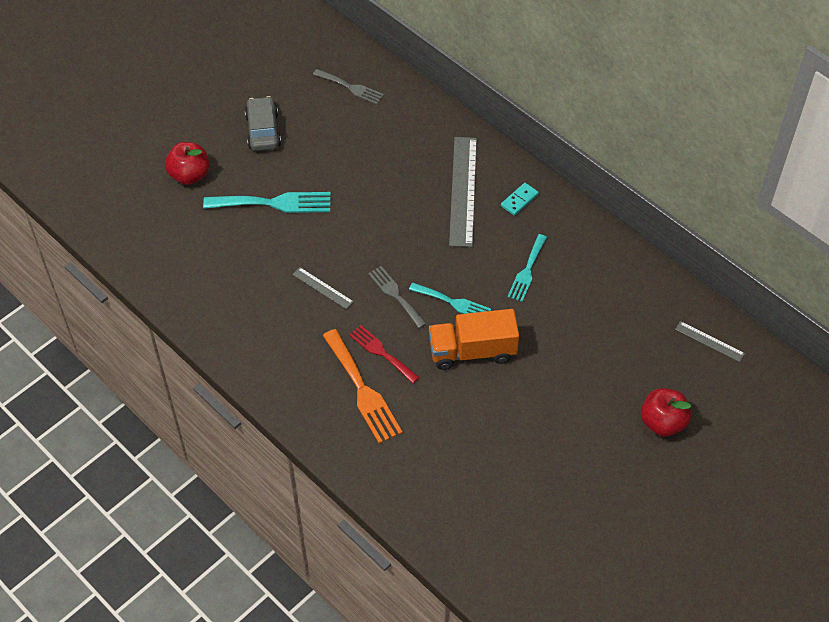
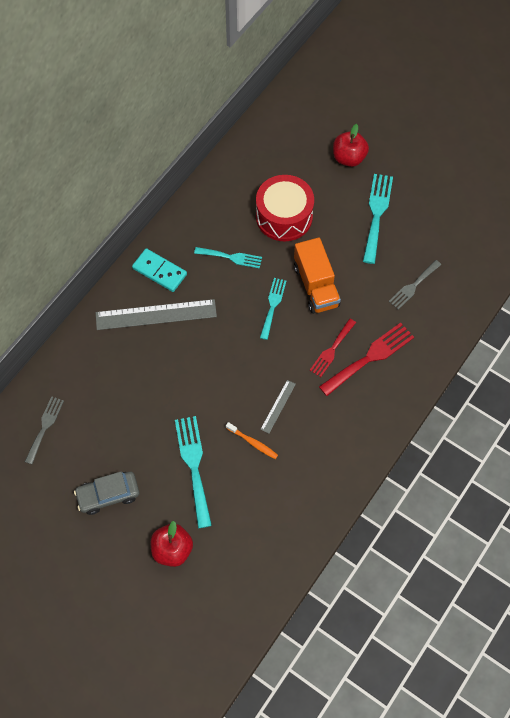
camera: 100 degrees left, 10 degrees up
(285, 258) = (253, 442): none -> orange toothbrush
(362, 390) = (370, 357): orange fork -> red fork
(395, 295) = (274, 349): grey fork -> grey fork (413, 286)
(519, 200) = (159, 271): turquoise domino -> turquoise domino, size x1.59
(568, 438) = (377, 214): none -> turquoise fork
(578, 334) = (284, 216): none -> red drum
(709, 341) = (273, 134): grey ruler -> none

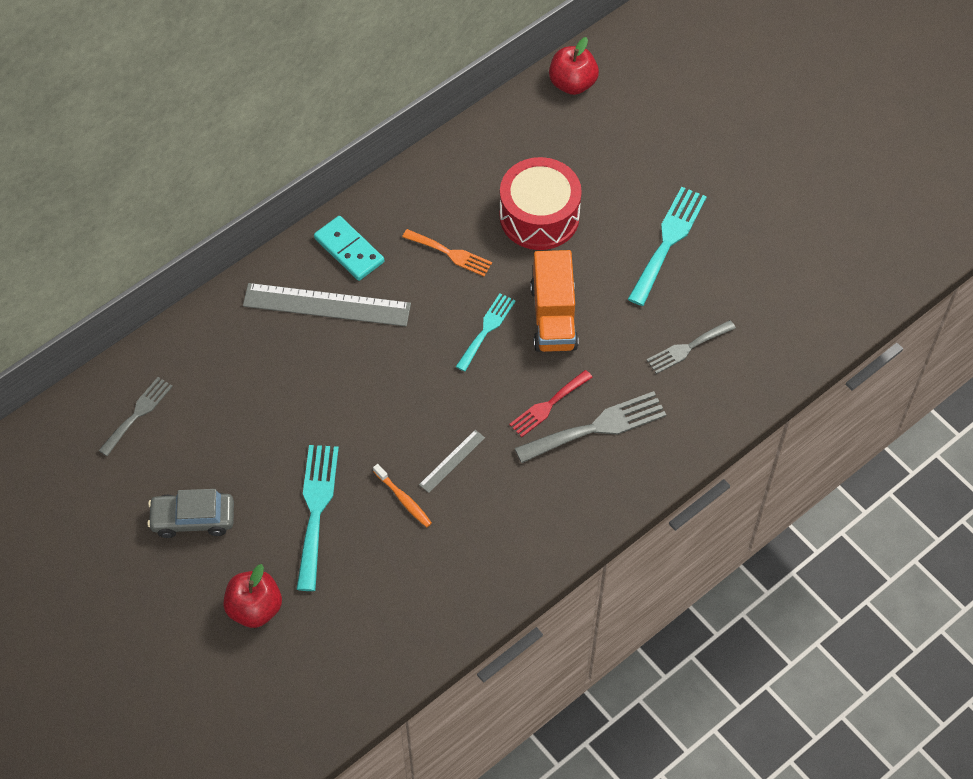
camera: 15 degrees right, 5 degrees down
(231, 257) = (450, 253): turquoise fork -> orange fork
(349, 158) = (653, 158): red apple -> red apple (572, 83)
(370, 357) = (597, 427): red fork -> grey fork

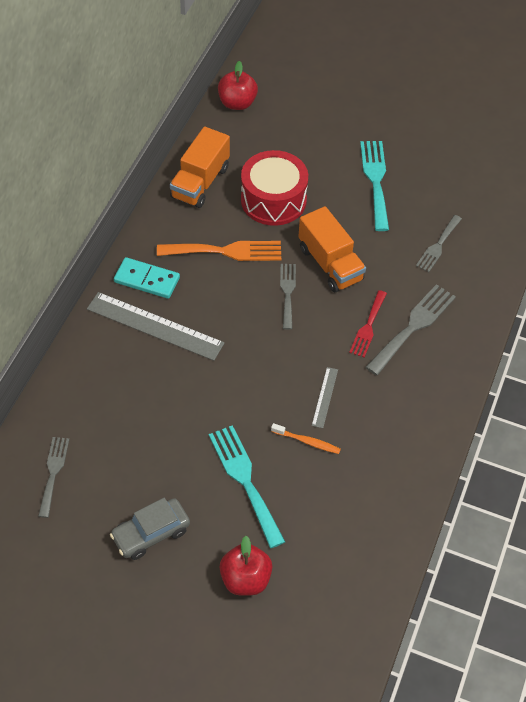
camera: 30 degrees left, 5 degrees down
(327, 305) = (155, 326): grey ruler -> grey ruler turned 45 degrees clockwise
(450, 253) = (226, 251): orange fork -> orange fork, size x1.57
(473, 162) = (200, 182): none -> orange truck
(486, 329) = (287, 293): turquoise fork -> grey fork

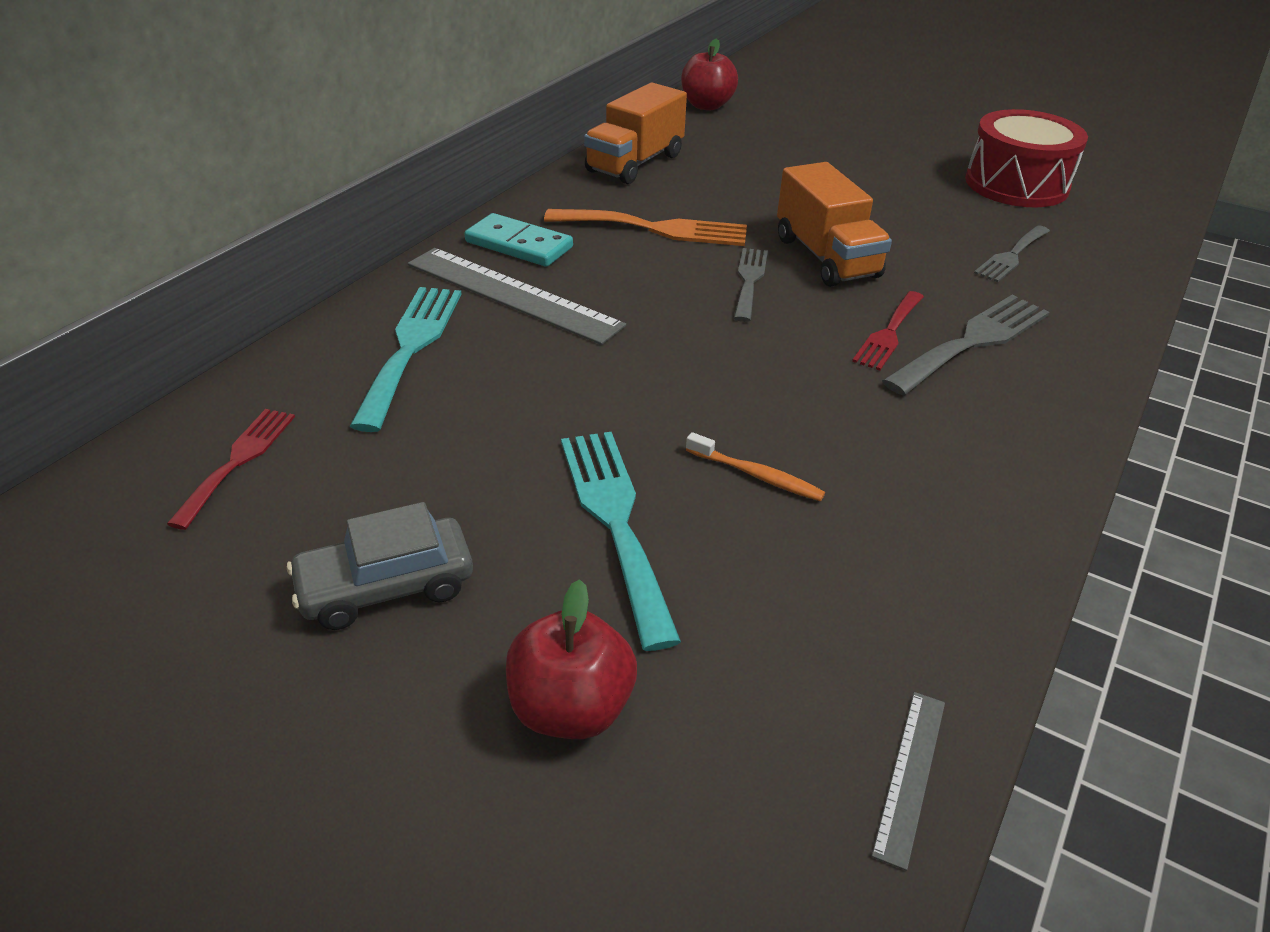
camera: 10 degrees right, 15 degrees down
(53, 472) = (238, 461): grey fork -> red fork
(273, 200) = (743, 188): red drum -> red drum (1016, 184)
(324, 397) = (800, 415): grey ruler -> grey ruler (910, 775)
(375, 181) = (905, 185): turquoise fork -> turquoise fork (410, 348)

